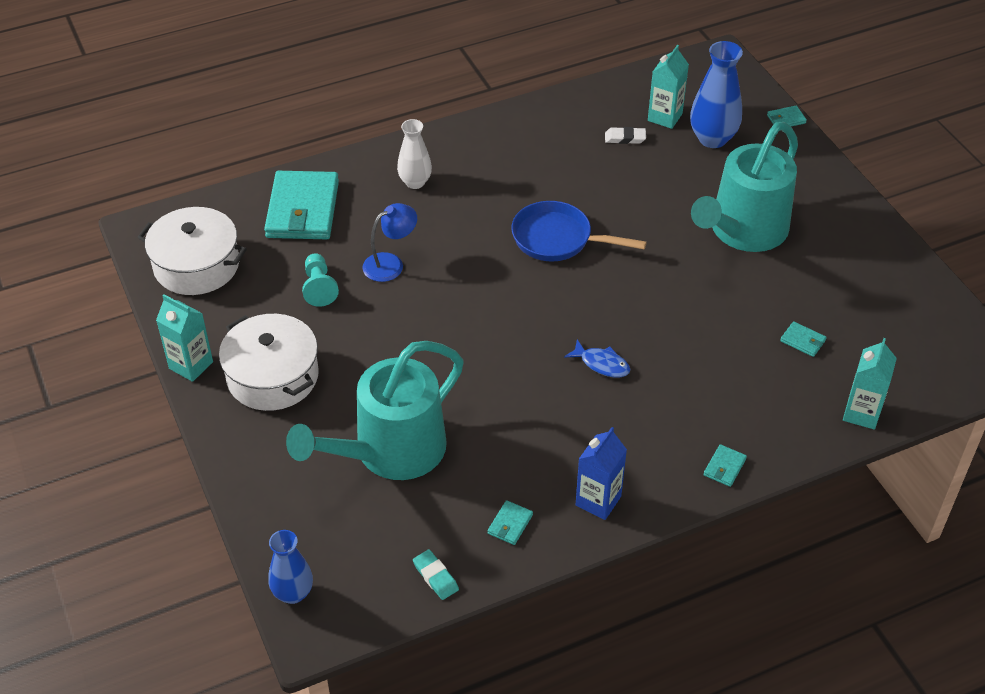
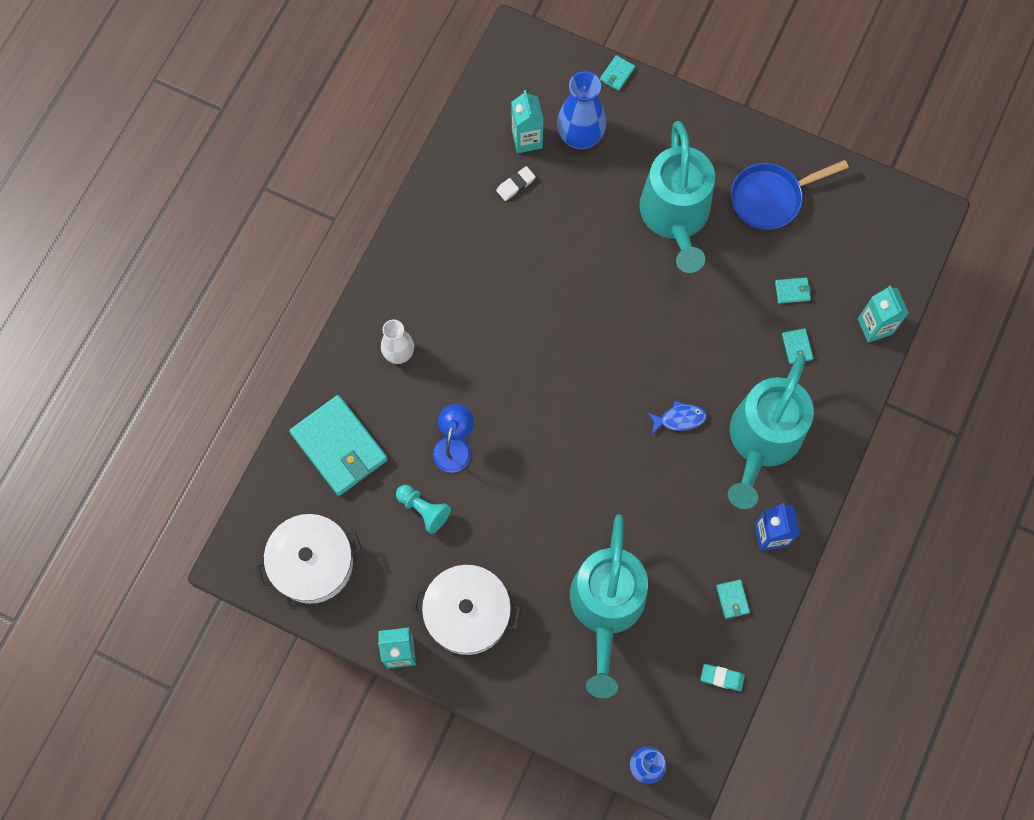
camera: 40 degrees left, 25 degrees up
(558, 239) = (553, 327): blue pan -> blue pan (771, 198)
(662, 427) = (762, 441): none -> turquoise watering can
(724, 467) = (826, 442): turquoise wallet -> turquoise wallet (797, 347)

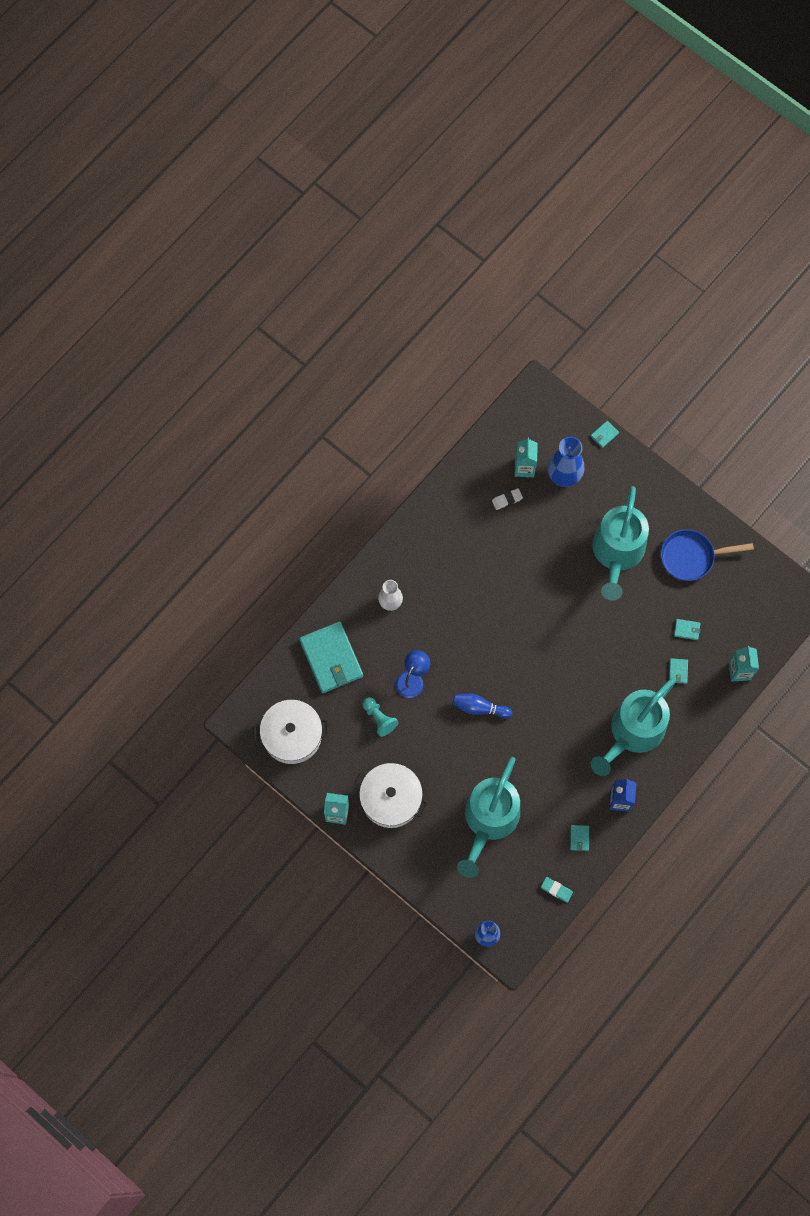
camera: 15 degrees right, 0 degrees up
(553, 461) = (479, 708): none -> blue bowling pin
(679, 419) = (578, 701): blue fish -> none

